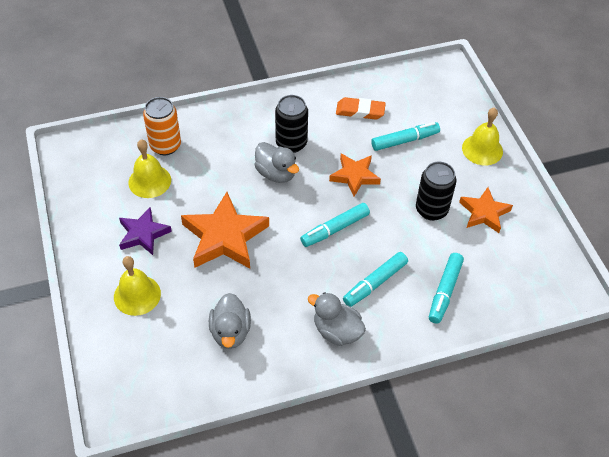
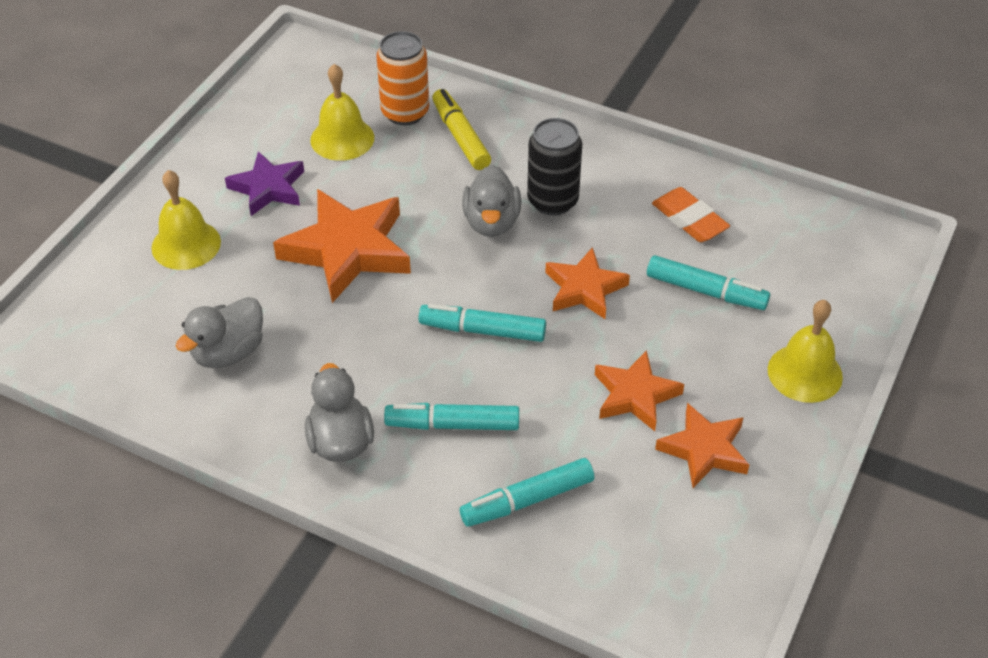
camera: 45 degrees right, 5 degrees down
(209, 140) = (460, 136): none -> yellow marker
(431, 210) = (635, 395): black can -> orange star

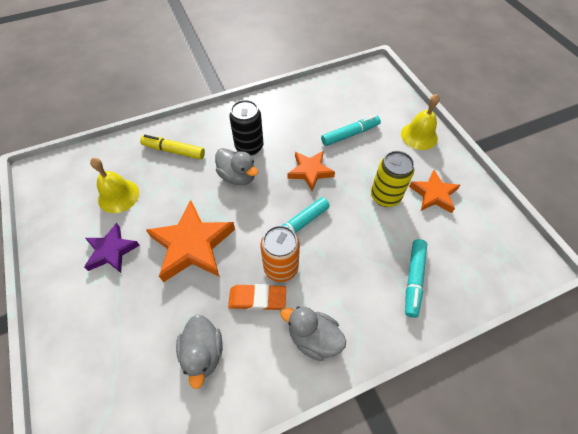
camera: 50 degrees left, 10 degrees up
(186, 244) = (104, 320): yellow bell -> none
(405, 112) = (133, 160): orange can -> orange can (281, 267)
(452, 424) = (344, 278): turquoise marker -> none
(635, 395) = (385, 196): orange star -> yellow can
(689, 219) = (307, 112): orange eraser -> orange eraser (257, 298)

